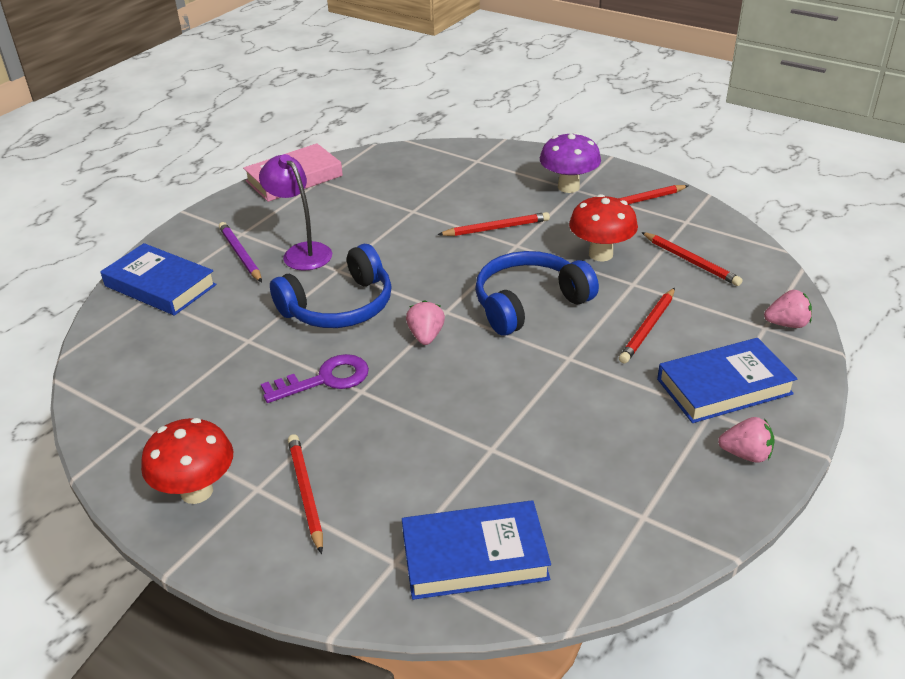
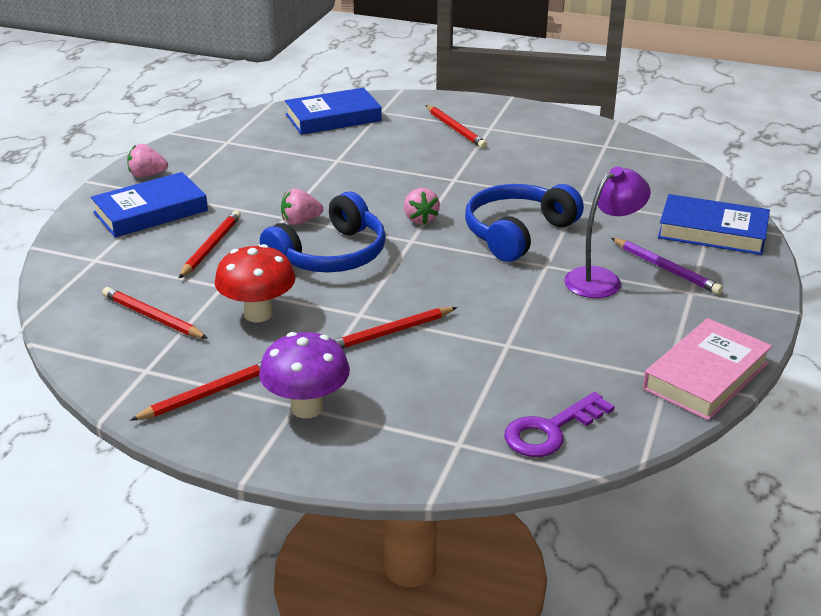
camera: 165 degrees right, 5 degrees down
(197, 491) = (528, 123): red mushroom -> none
(302, 252) = (601, 279): purple lamp -> purple lamp turned 75 degrees counterclockwise
(325, 379) = (488, 182): purple key -> purple key (550, 430)
(787, 324) = (72, 264): pink strawberry -> pink strawberry (300, 221)

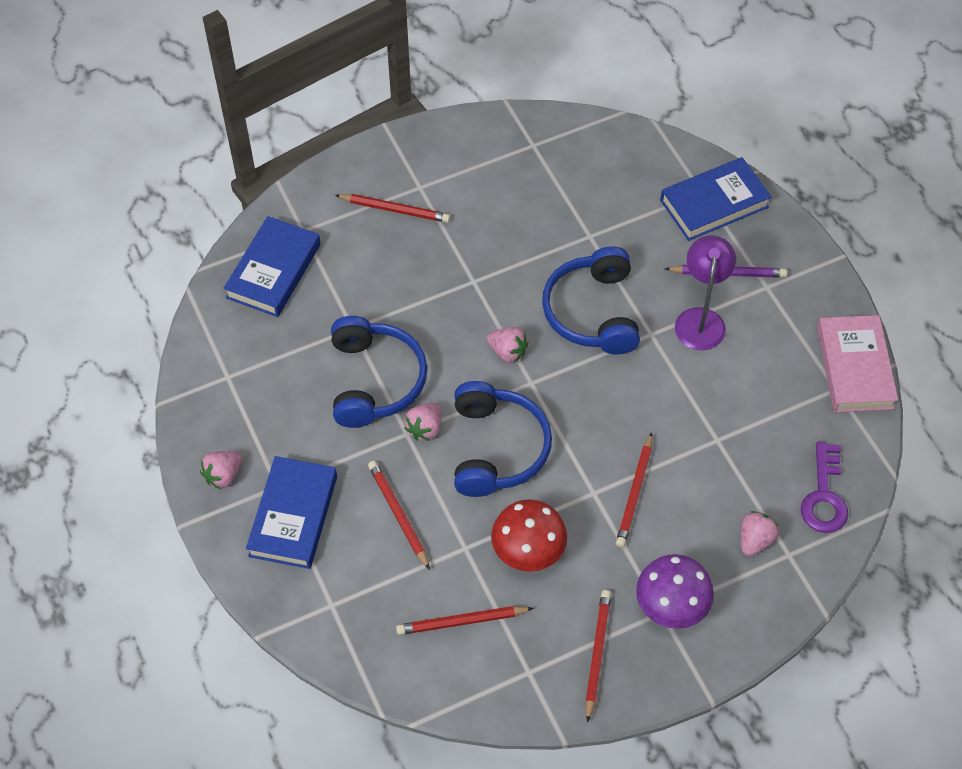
camera: 45 degrees left, 25 degrees up
(309, 186) = (375, 380): none -> blue headphones
(443, 416) = (755, 540): none -> pink strawberry

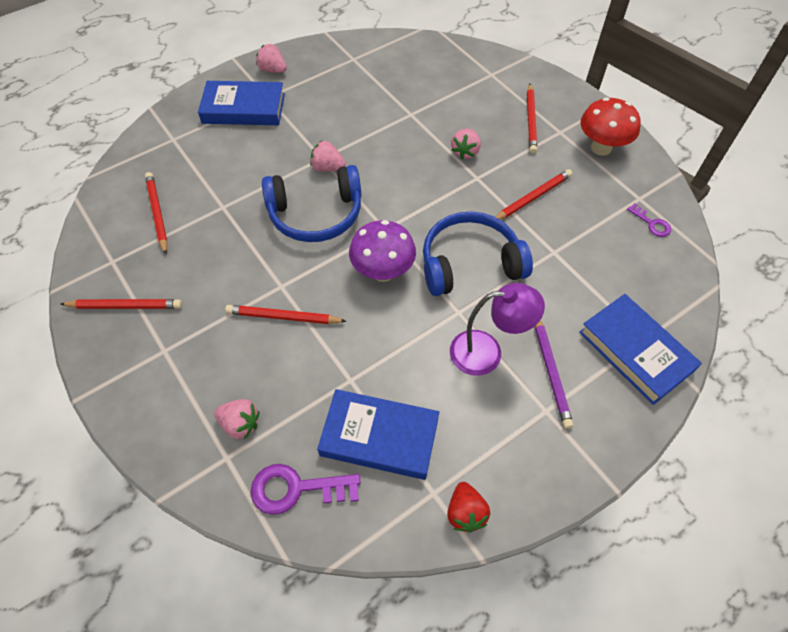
camera: 80 degrees right, 0 degrees up
(273, 271) = (449, 65): blue book -> blue book (379, 437)
(375, 380) = (366, 133): blue headphones -> none
(398, 514) = (249, 163): red pencil -> red pencil (532, 197)
(507, 352) = (411, 209): pink strawberry -> pink strawberry (465, 152)
(528, 553) = (219, 247): red mushroom -> red mushroom (601, 148)
(568, 145) = (651, 223): none -> purple key
(670, 608) = (167, 357): purple mushroom -> purple mushroom (383, 272)
(854, 368) = (465, 512): pink book -> red strawberry

